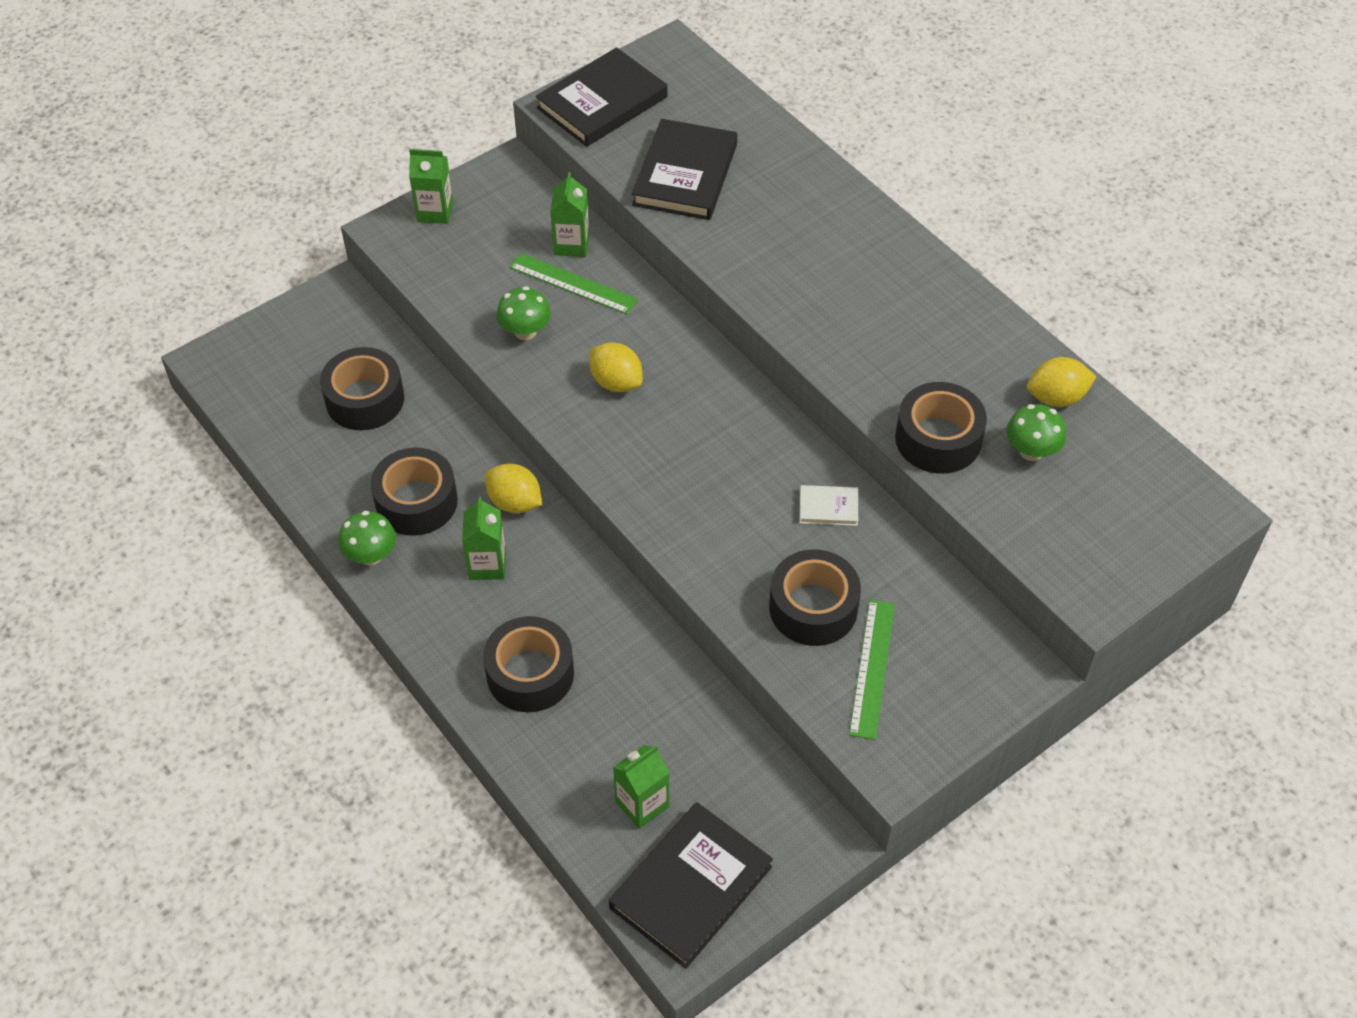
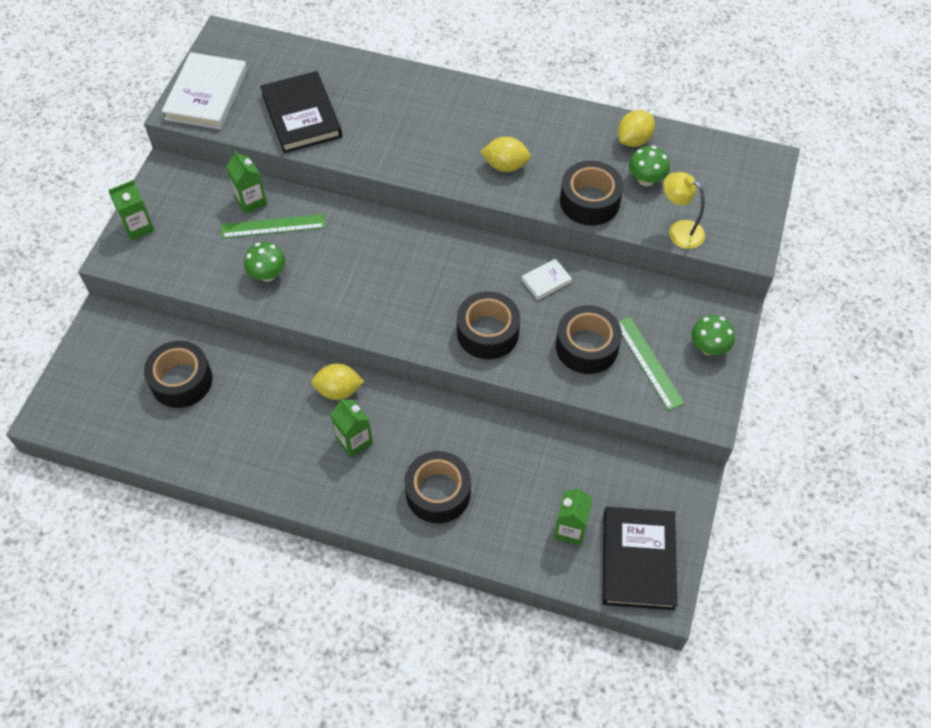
camera: 35 degrees left, 5 degrees up
(371, 555) = (272, 481): green mushroom -> green mushroom (708, 347)
(416, 502) = (273, 428): black tape -> black tape (488, 332)
(602, 103) = (207, 95): black book -> white book
(616, 382) = (354, 275): yellow lemon -> yellow lemon (505, 165)
(1021, 531) = (679, 230): none -> yellow lamp

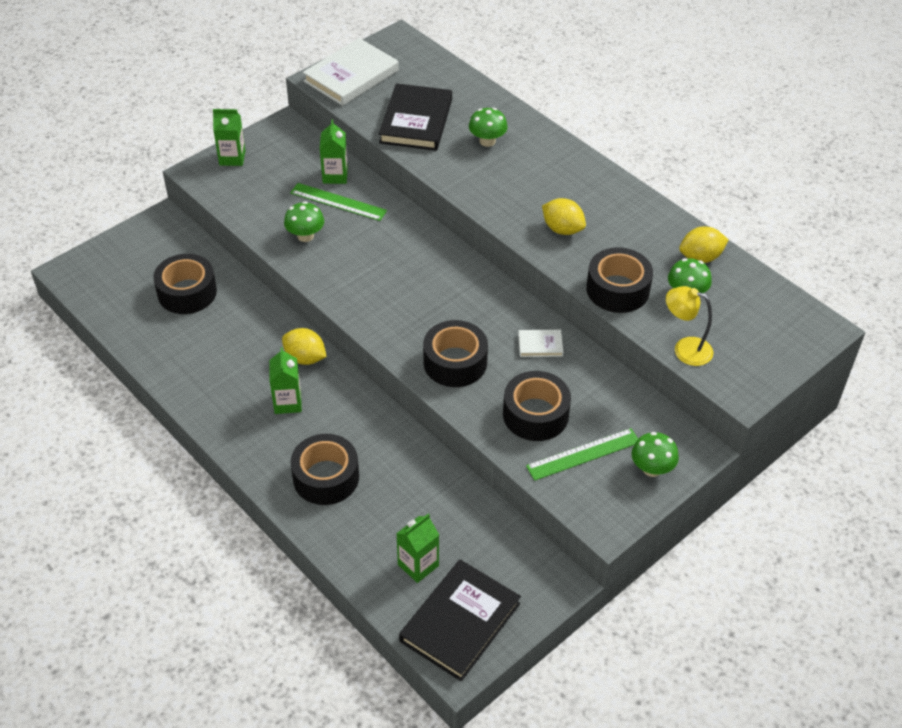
camera: 30 degrees right, 10 degrees down
(380, 108) = (487, 141): none -> green mushroom
(648, 362) = (583, 454): green ruler -> green ruler turned 60 degrees clockwise
(679, 230) = (685, 349): yellow lamp -> yellow lamp turned 45 degrees counterclockwise

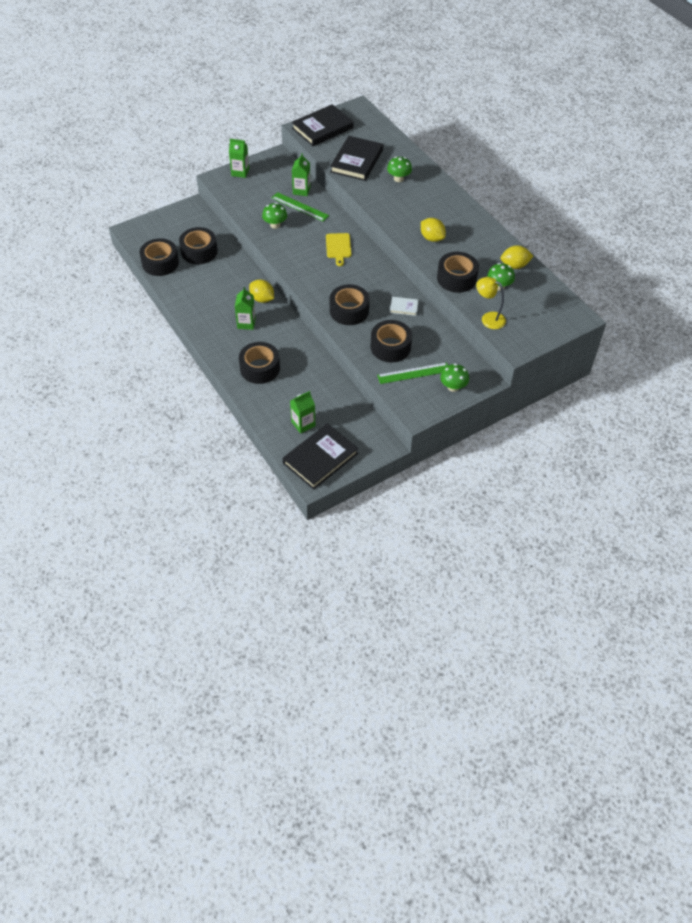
camera: 10 degrees right, 5 degrees up
(127, 319) = (160, 263): none -> black tape
(351, 76) = (322, 128): white book -> black book
(414, 260) = (338, 247): none -> yellow cutting board

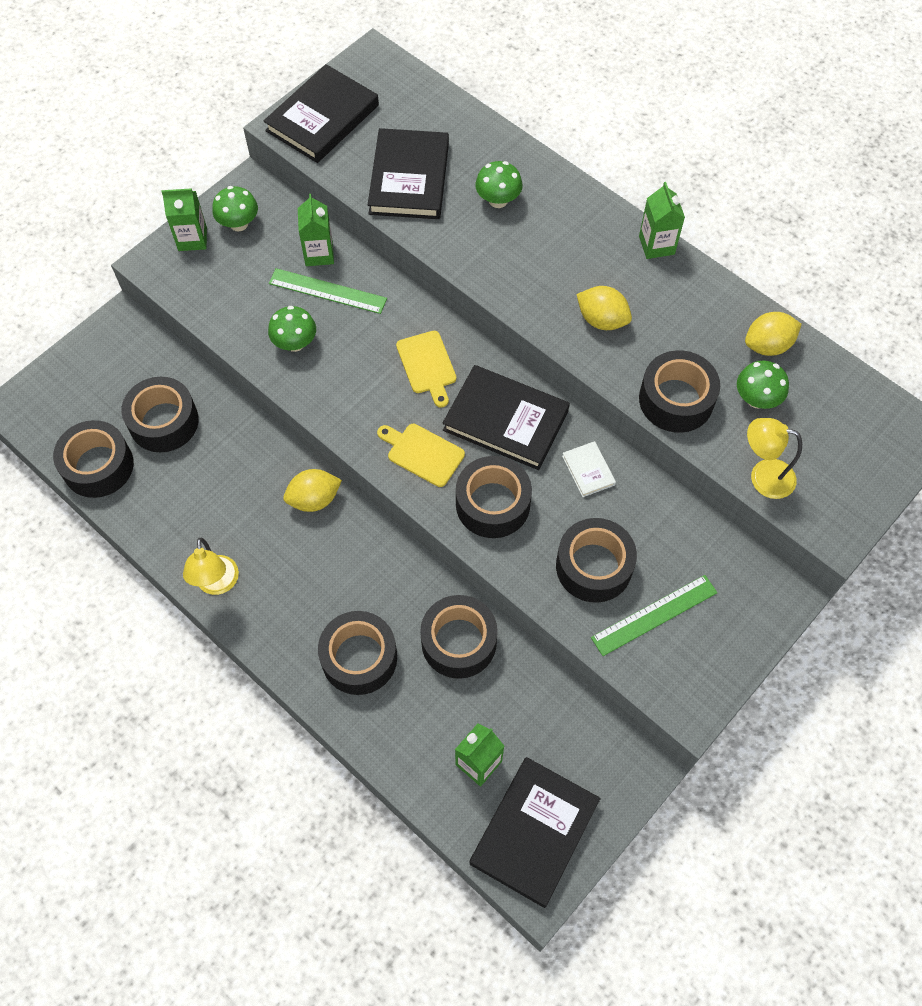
camera: 15 degrees left, 10 degrees up
(201, 323) = (217, 584): none -> yellow lamp
(246, 323) = (302, 562): green carton -> green carton (656, 245)
(262, 299) = (314, 499): yellow lemon -> yellow lemon turned 45 degrees counterclockwise
(312, 373) = (459, 642): none -> black tape
(321, 283) = (422, 453): none -> yellow cutting board
(369, 278) = (506, 420): none -> black book
(404, 307) = (588, 470): white book -> white book turned 75 degrees clockwise
(453, 387) = (734, 627): green mushroom -> green mushroom (239, 223)

